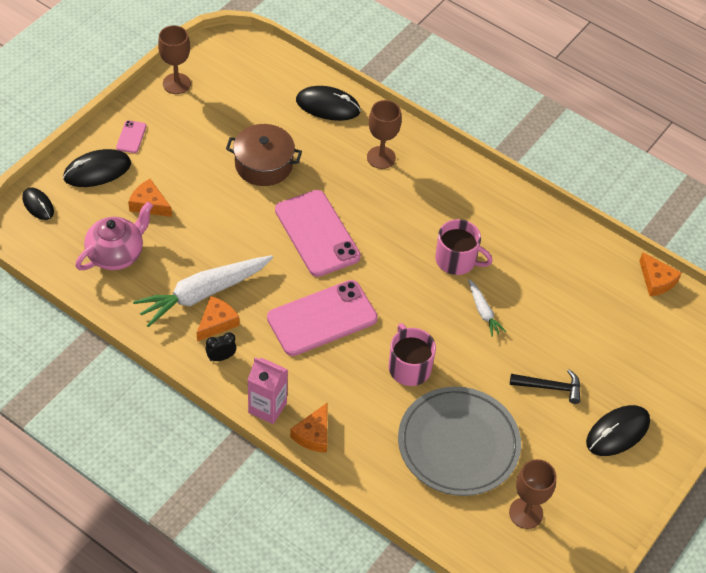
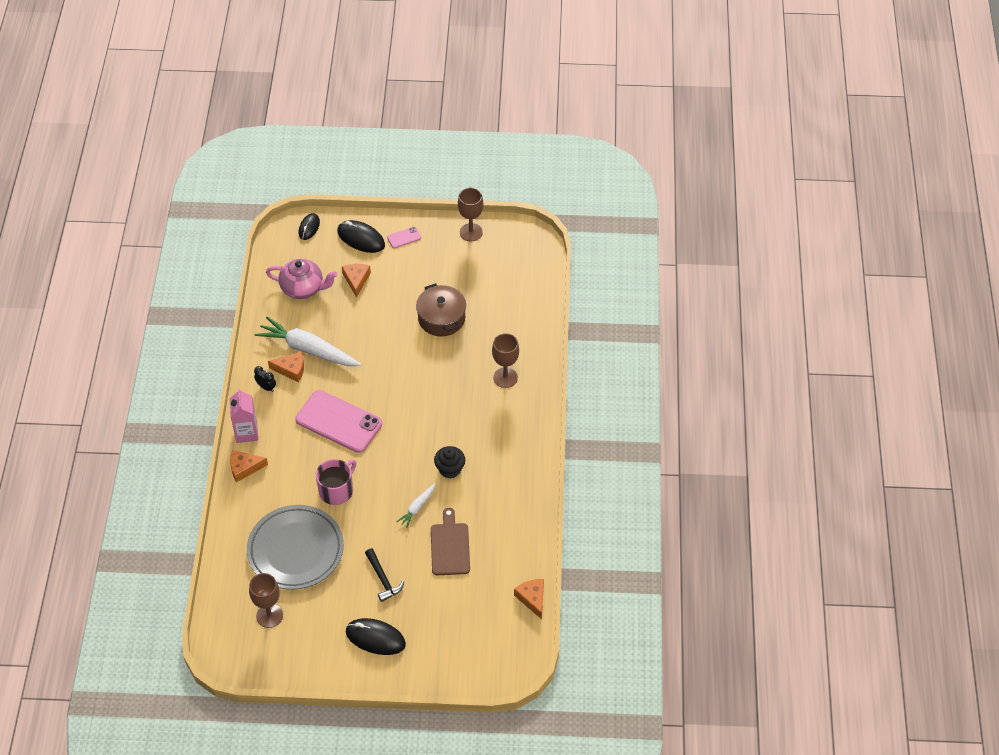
camera: 60 degrees right, 0 degrees up
(317, 233) = (407, 380): pink phone -> none
(328, 106) = (525, 322): black mouse -> none
(457, 260) = (450, 469): pink mug -> black cupcake
(550, 311) = (450, 546): none -> brown cutting board
(656, 280) = (532, 598): orange cheese -> orange cheese turned 135 degrees clockwise

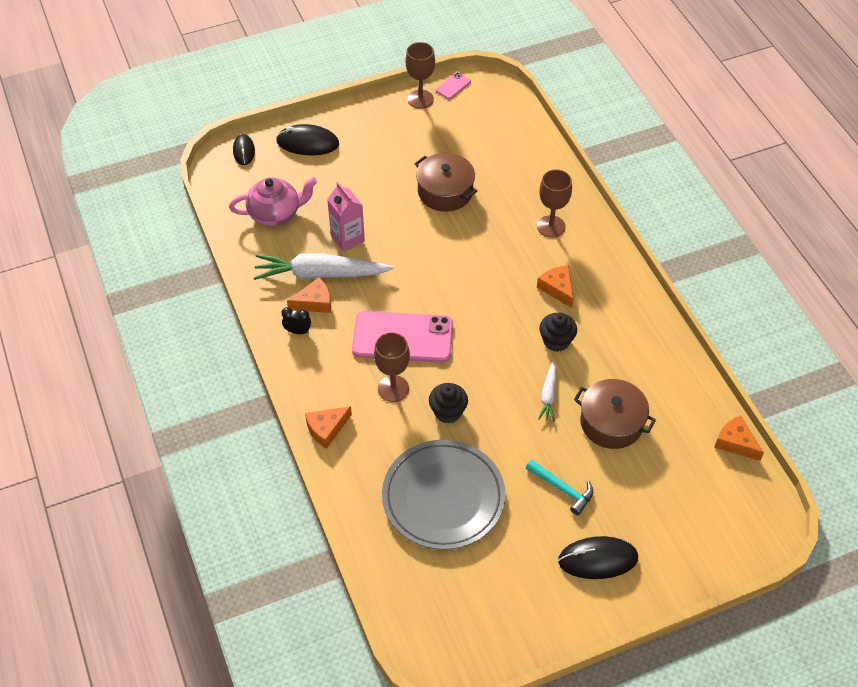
camera: 25 degrees left, 0 degrees up
(246, 433) = (305, 389): pink carton -> pink carton (347, 238)
(269, 615) = (460, 586): brown goblet -> brown goblet (393, 388)
(337, 490) = (448, 412): pink mug -> black cupcake
(356, 280) = (329, 186): orange cheese -> orange cheese (557, 288)
(383, 579) = (562, 489): black hammer -> turquoise hammer
(404, 237) = (353, 127): pink phone -> pink phone (453, 86)
(450, 546) = (611, 423): brown cutting board -> brown pot

